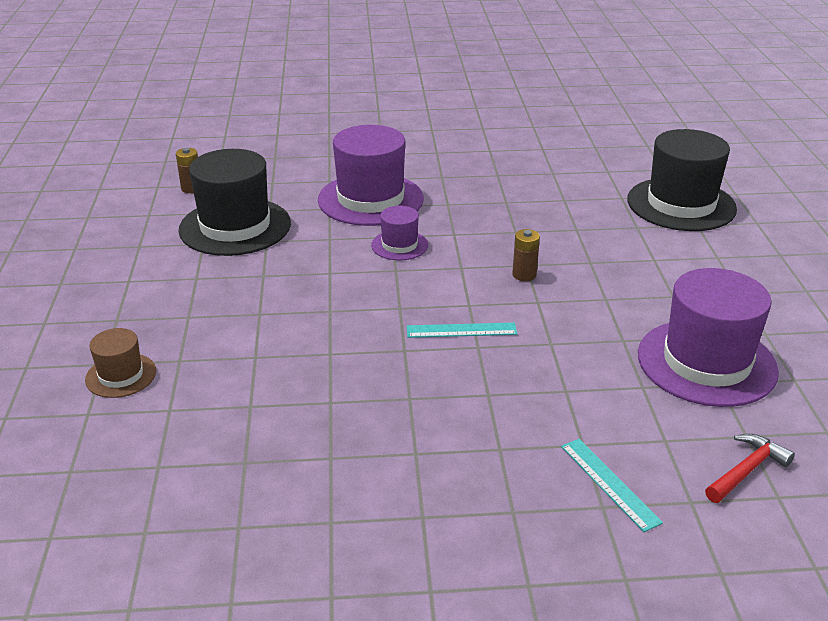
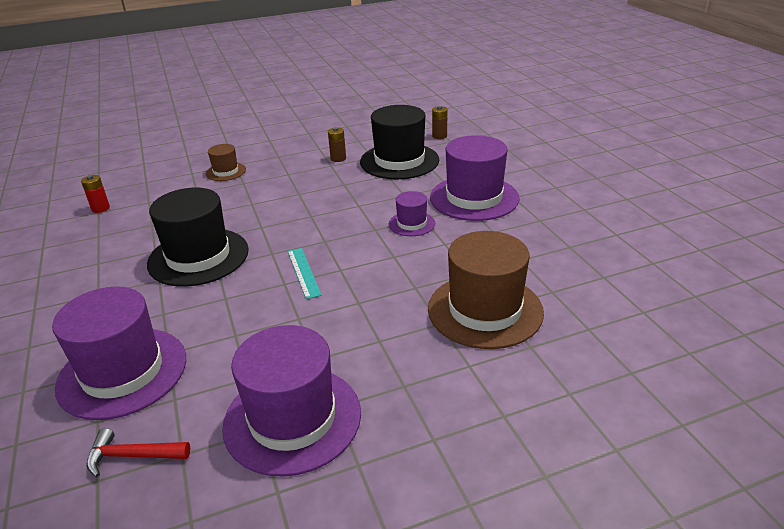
camera: 75 degrees right, 0 degrees up
(132, 529) = (100, 208): none -> red battery
(524, 275) = (398, 289): brown battery -> brown battery (338, 158)
(579, 236) = (485, 310): none -> brown hat
(609, 483) = (122, 372): turquoise ruler -> purple hat
(681, 204) = (610, 376): black hat -> black hat (198, 257)
(746, 471) = (133, 456): red hammer -> red hammer turned 150 degrees clockwise

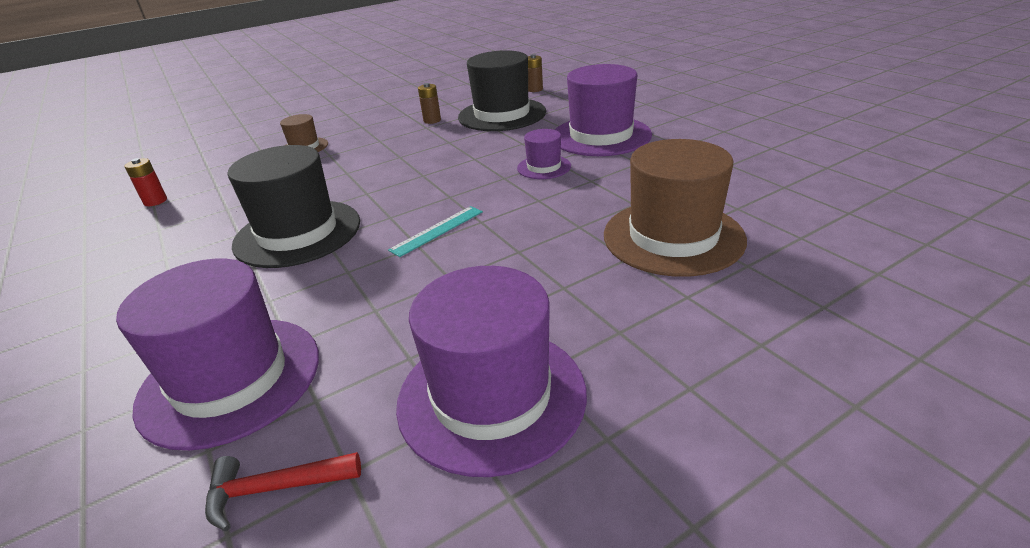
camera: 10 degrees left, 0 degrees up
(303, 272) = (437, 230): turquoise ruler -> turquoise ruler turned 75 degrees clockwise

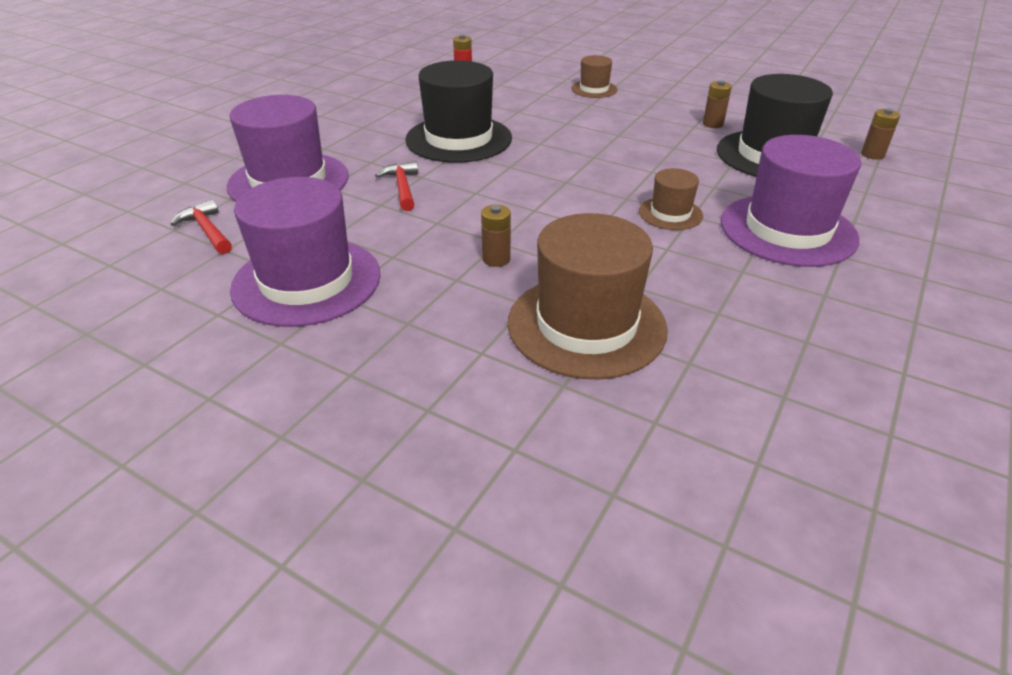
camera: 60 degrees right, 5 degrees up
(356, 288) = (402, 188): none -> red hammer
(437, 230) = (504, 194): turquoise ruler -> none
(544, 167) = (670, 213): purple hat -> brown hat
(546, 258) = (496, 259): none -> brown battery

